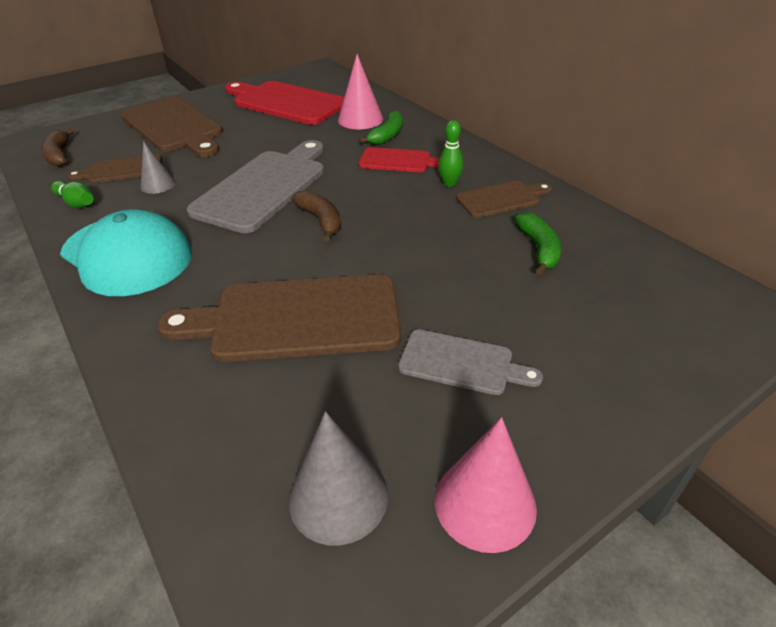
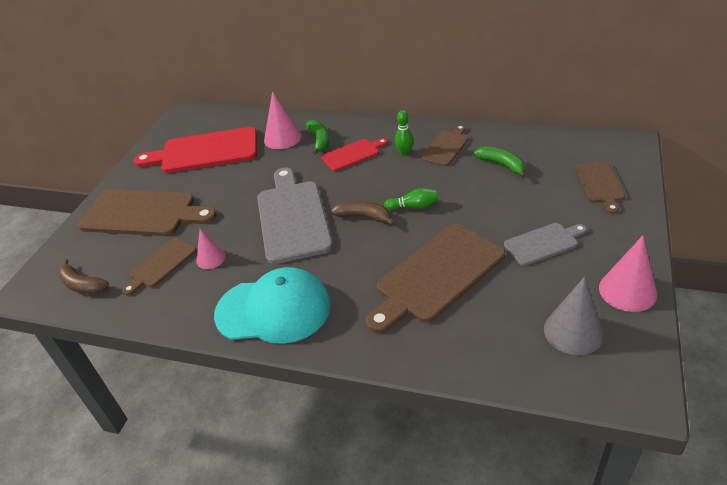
camera: 35 degrees left, 0 degrees up
(77, 203) = (169, 305): green bowling pin -> green bowling pin (413, 207)
(158, 184) = (211, 258): grey cone -> pink cone
(641, 341) = (600, 184): none -> brown cutting board

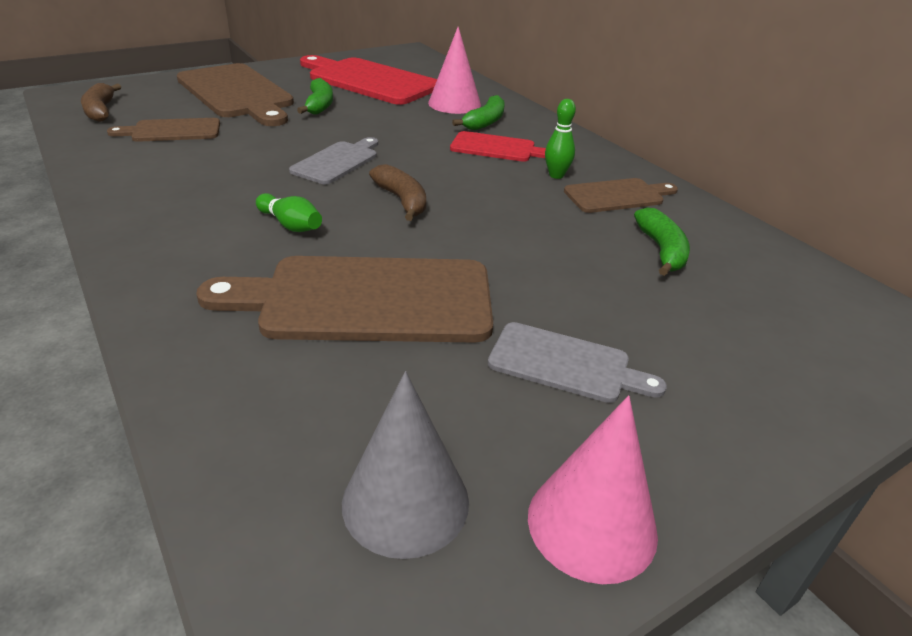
camera: 35 degrees right, 5 degrees down
(211, 188) = (319, 105): none -> green banana
(211, 258) = (212, 149): pink cone -> none
(273, 310) = (168, 217): turquoise cap -> none
(292, 217) = (337, 162): grey cutting board -> grey cutting board, size x0.54
(413, 207) = (471, 224): green bowling pin -> green bowling pin (290, 225)
(600, 184) = (786, 358): brown cutting board -> none

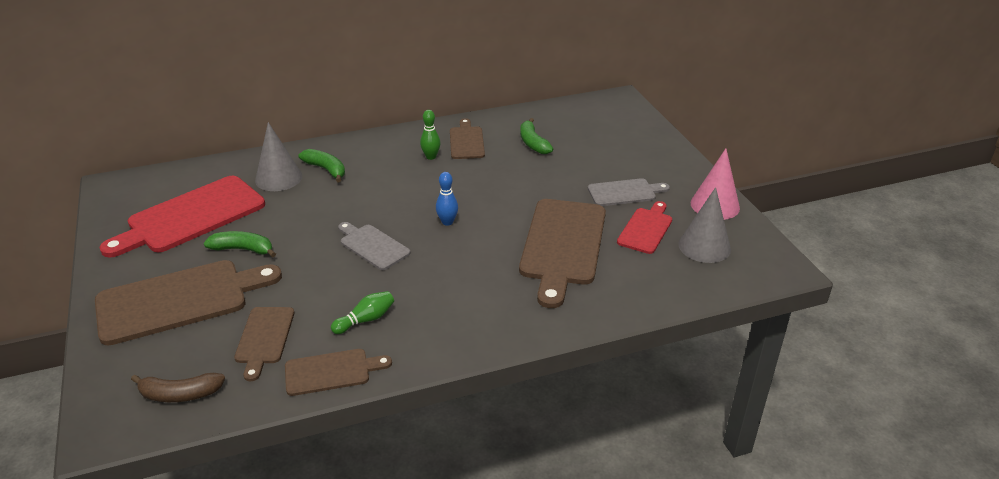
camera: 75 degrees left, 0 degrees up
(107, 166) = (331, 372): none -> brown cutting board
(290, 225) = (468, 271): green bowling pin -> green bowling pin (366, 320)
(402, 201) = (447, 222): brown banana -> blue bowling pin
(454, 104) = (278, 178): pink cone -> grey cone
(497, 148) = (377, 172): red cutting board -> red cutting board (646, 229)
(565, 364) = (624, 192): grey cutting board -> grey cutting board turned 45 degrees clockwise
(661, 250) = (533, 143): green banana -> green banana turned 120 degrees counterclockwise

